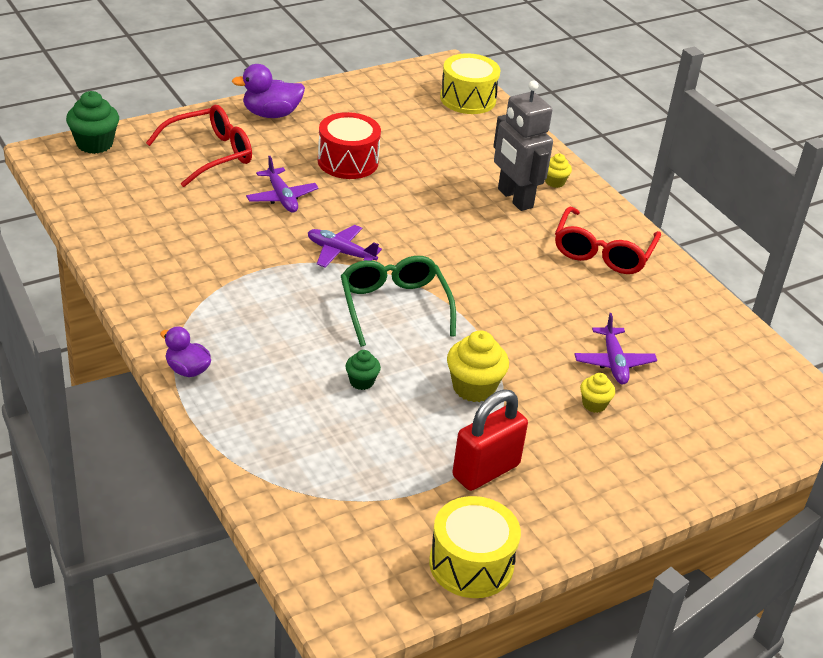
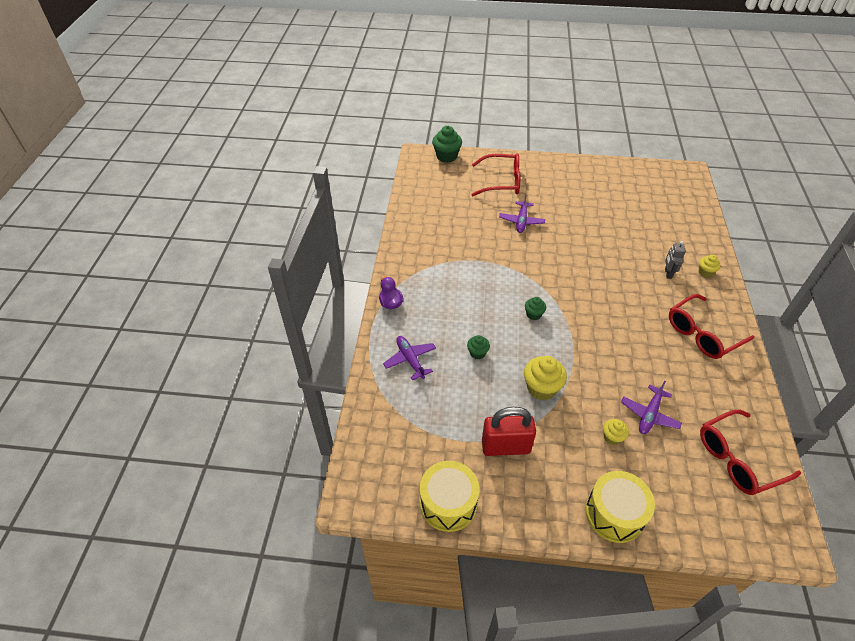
camera: 40 degrees right, 10 degrees up
(271, 114) = (555, 169): purple duck -> none
(340, 252) = (528, 267): purple plane -> purple plane (410, 360)
(348, 161) = (577, 212): red drum -> none
(394, 307) = (533, 314): green glasses -> green cupcake
(468, 99) = (687, 197): yellow drum -> yellow drum (614, 514)
(514, 198) = (668, 273): grey robot -> grey robot, size x0.48
(732, 366) = (738, 458): none -> red glasses

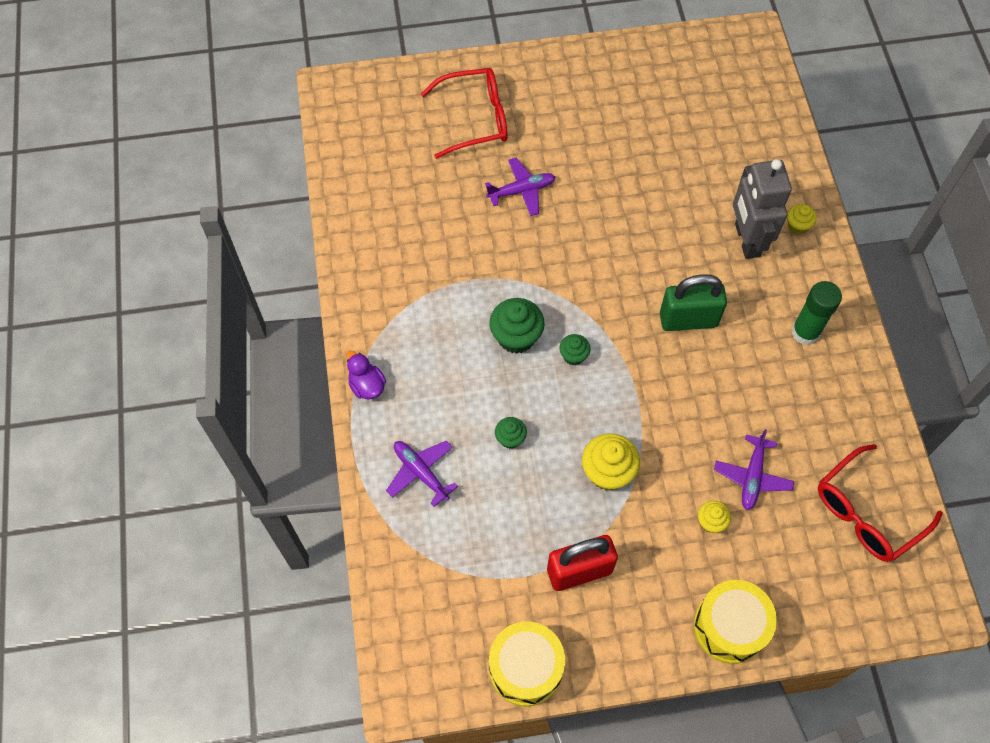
camera: 15 degrees left, 15 degrees up
(446, 156) = (376, 84): green cupcake -> green cupcake (516, 337)
(521, 221) = (522, 191): purple plane -> purple plane turned 105 degrees counterclockwise
(618, 310) = (688, 320): none -> green padlock
(668, 273) = (746, 240): grey robot -> grey robot, size x2.10
(703, 333) = (805, 332): red glasses -> green glue stick

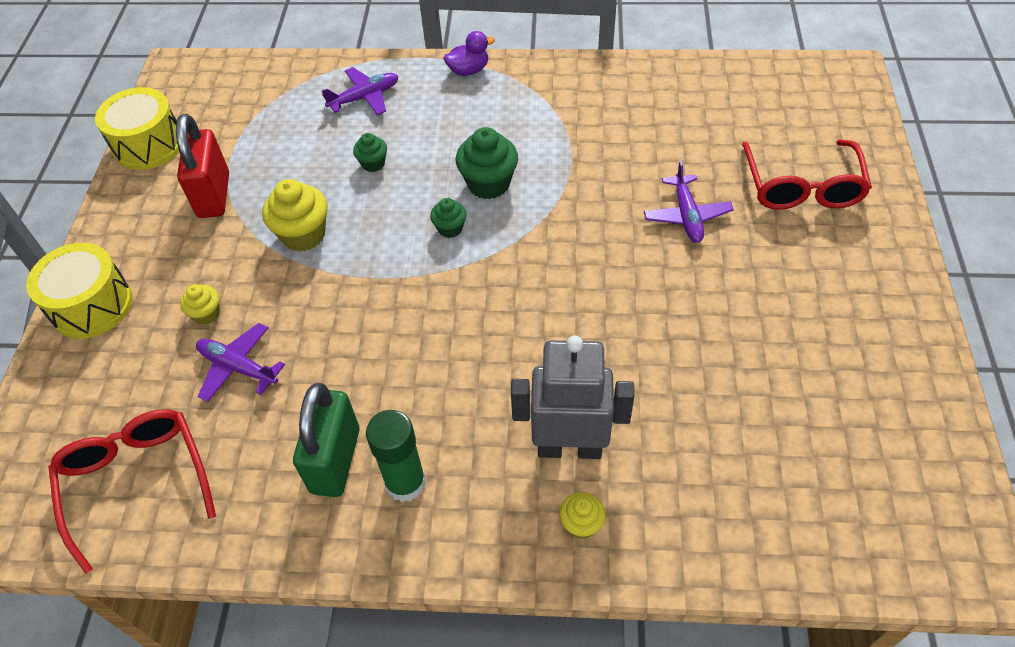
camera: 105 degrees right, 10 degrees down
(688, 320) = (464, 349): green padlock -> green padlock (335, 460)

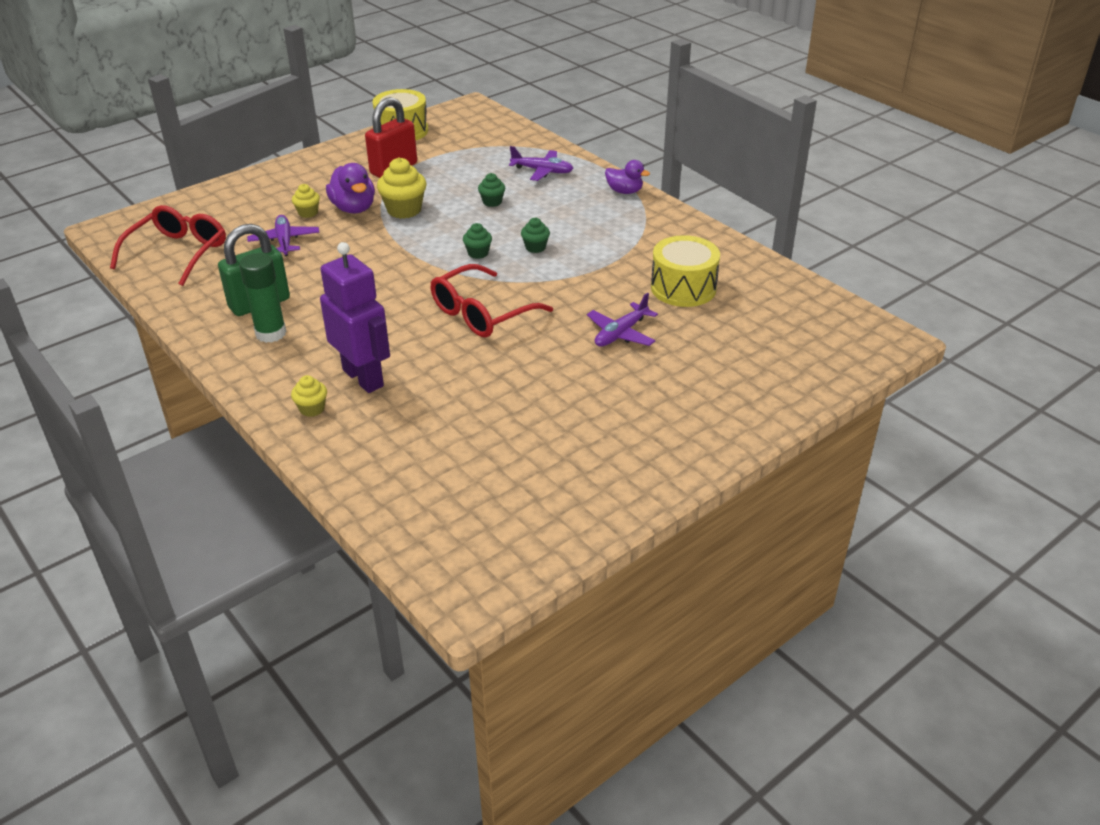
camera: 45 degrees right, 15 degrees down
(92, 305) = (271, 179): yellow drum -> yellow drum (683, 288)
(248, 271) = (354, 208): none -> purple duck
(488, 184) = (535, 247): green cupcake -> green cupcake, size x0.56
(569, 447) = (363, 378): grey robot -> purple robot
(801, 186) = (726, 369): red glasses -> red glasses (482, 313)

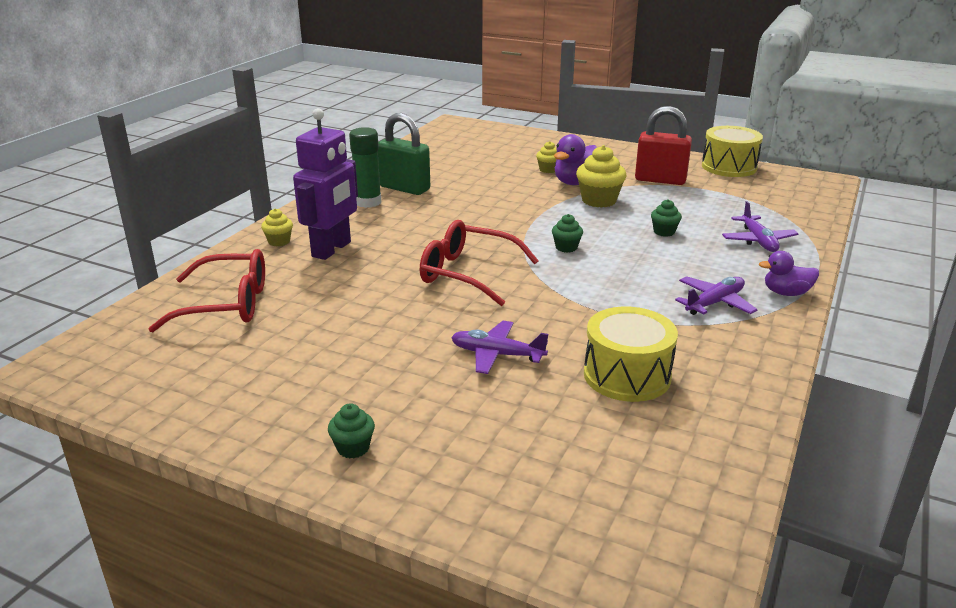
camera: 65 degrees right, 10 degrees down
(177, 253) = (444, 148): red glasses -> red glasses (225, 304)
(284, 241) = (498, 173): purple plane -> purple plane (714, 303)
(535, 247) = (608, 271): green cupcake -> green cupcake (353, 448)
(624, 191) = (786, 293): purple duck -> purple duck turned 90 degrees clockwise

